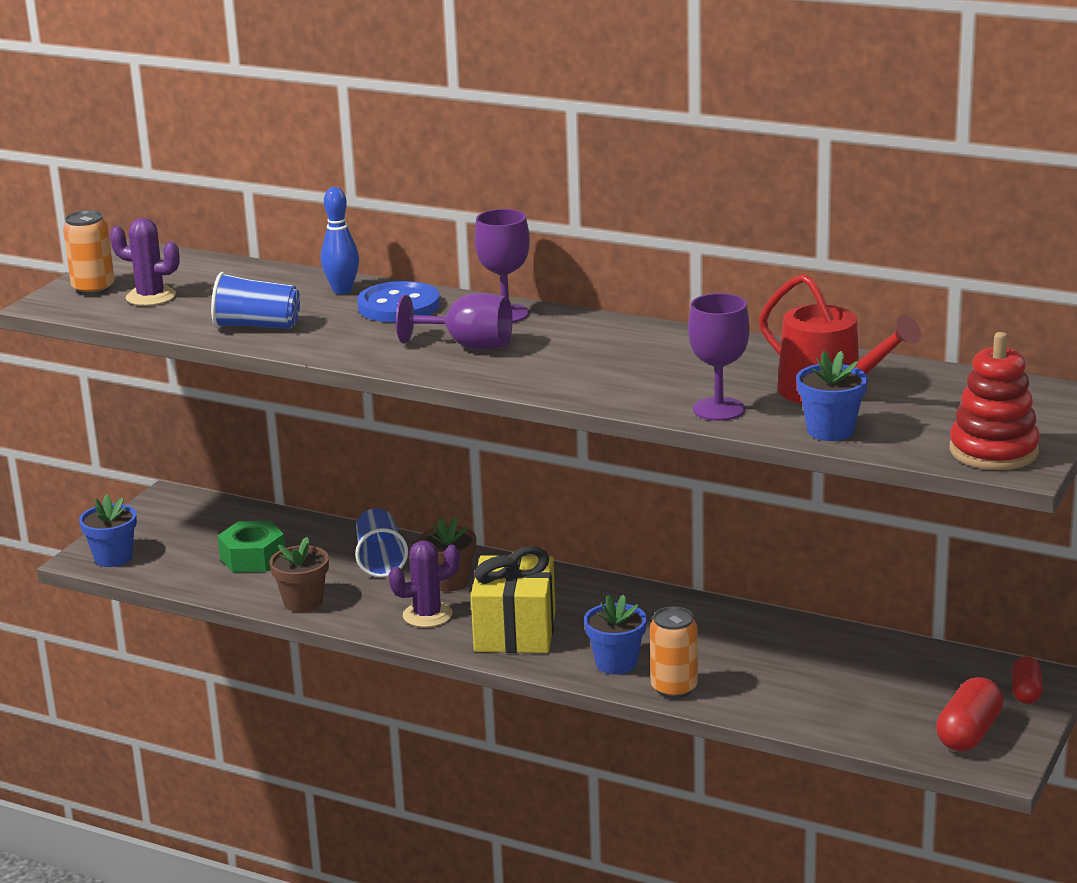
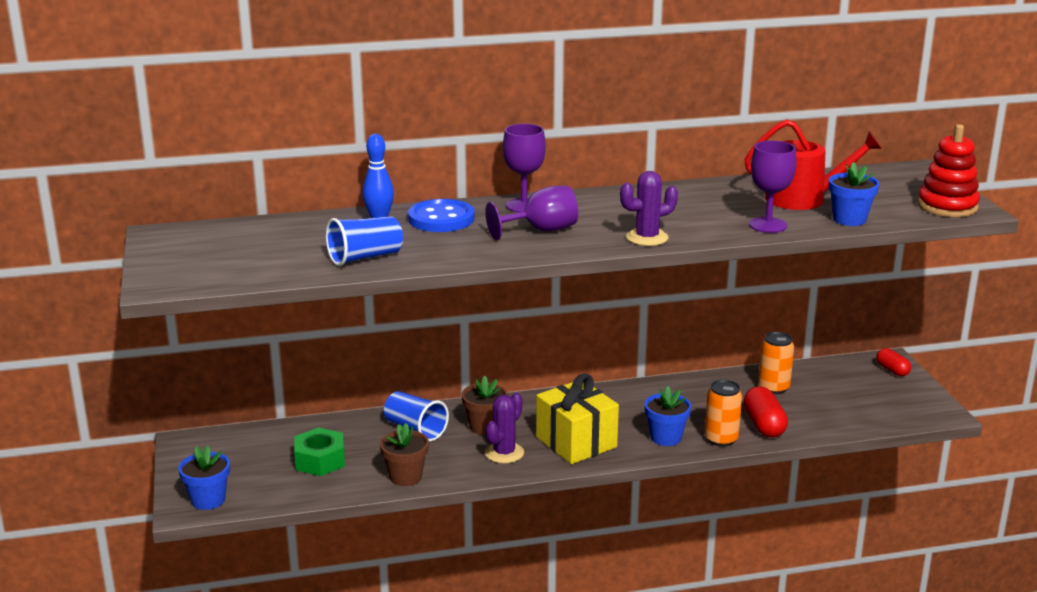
camera: 40 degrees left, 0 degrees up
(93, 289) = (175, 266): orange can -> orange can (773, 388)
(151, 297) = (236, 260): purple cactus -> purple cactus (647, 238)
(969, 733) = (902, 403): red capsule -> red capsule (764, 425)

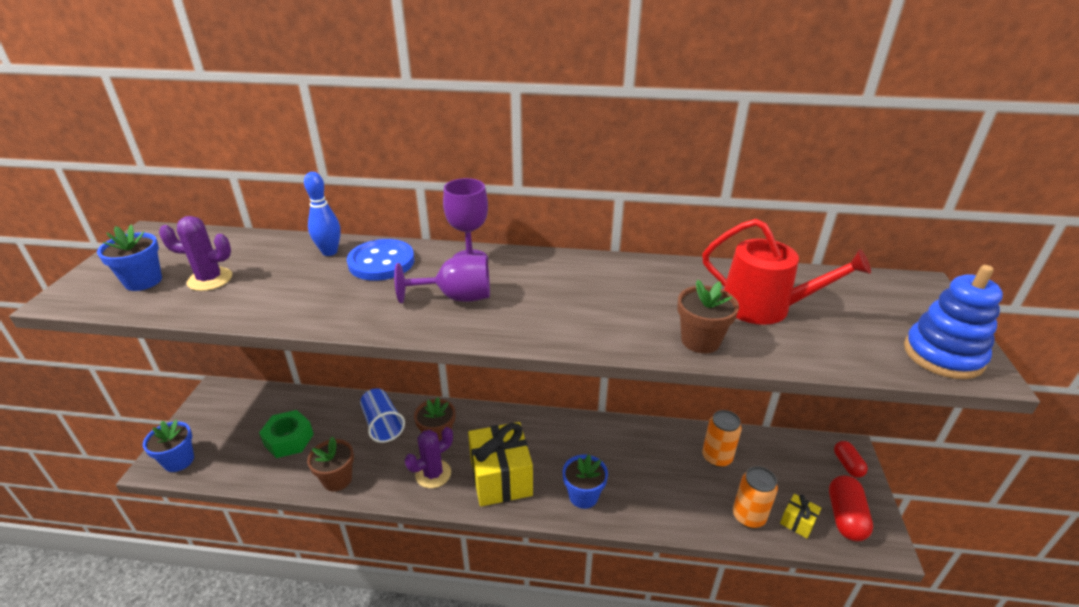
camera: 20 degrees right, 10 degrees up
(365, 257) = (265, 300): blue cup -> none
(647, 238) = (553, 332): purple cactus -> purple cactus (210, 279)
(721, 439) = (634, 514): orange can -> orange can (748, 516)
(764, 425) = (685, 506): red capsule -> red capsule (845, 517)
(768, 225) = (700, 341): purple goblet -> brown flower pot
(849, 219) = (804, 352): blue flower pot -> blue flower pot (143, 281)
(867, 415) = (797, 522): none -> yellow gift
(947, 206) = (943, 355): red stacking toy -> blue stacking toy

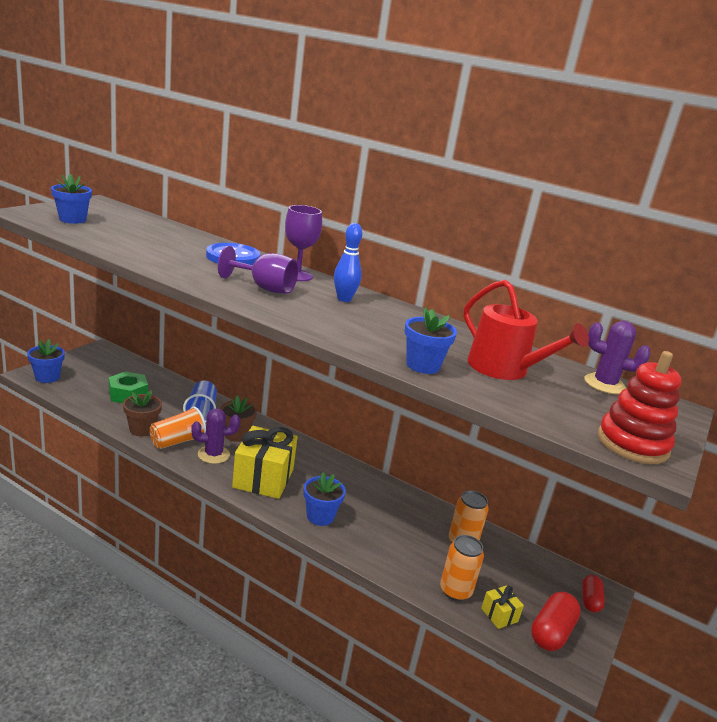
camera: 20 degrees right, 10 degrees down
(210, 279) = (113, 231): purple cactus -> purple cactus (604, 384)
(329, 252) = (203, 242): blue bowling pin -> blue bowling pin (344, 299)
(385, 476) = (177, 441): none -> orange cup
(700, 341) = (423, 365): brown flower pot -> blue flower pot
(943, 355) = (632, 444): blue stacking toy -> red stacking toy

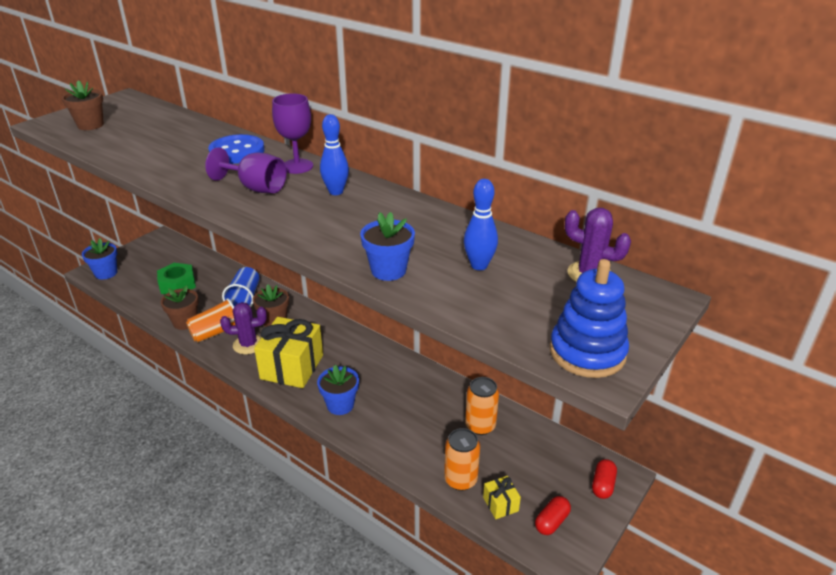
camera: 10 degrees right, 10 degrees up
(72, 219) = (90, 125): blue flower pot -> brown flower pot
(504, 369) = (479, 265): red watering can -> blue bowling pin
(551, 632) = (551, 522): red capsule -> red capsule, size x0.64
(632, 444) = (587, 352): red stacking toy -> blue stacking toy

